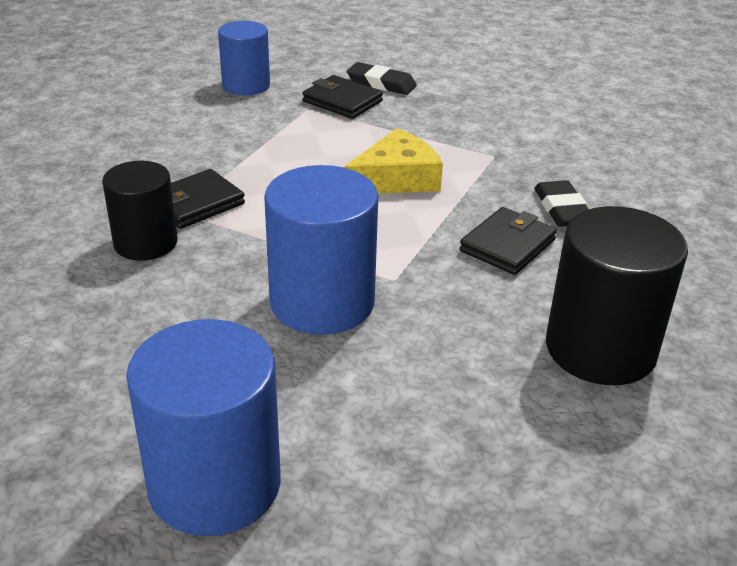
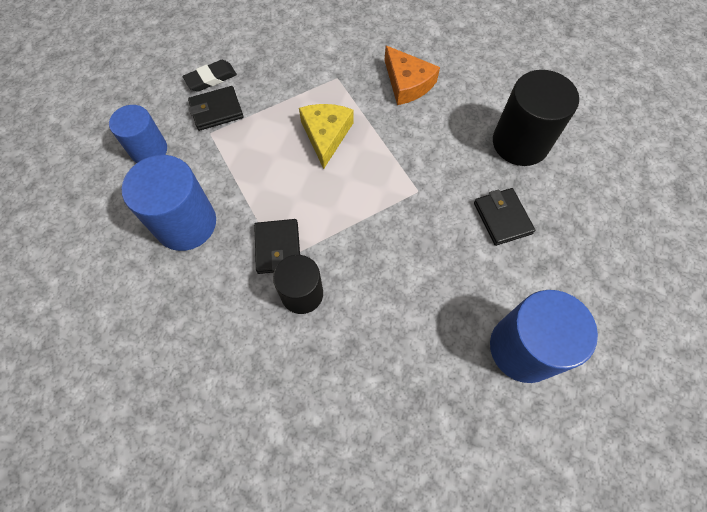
camera: 55 degrees left, 30 degrees up
(322, 302) = (416, 233): blue cylinder -> blue cylinder (186, 223)
(507, 245) = (422, 126): black wallet -> black wallet (502, 218)
(562, 209) = (407, 83): black eraser -> orange cheese

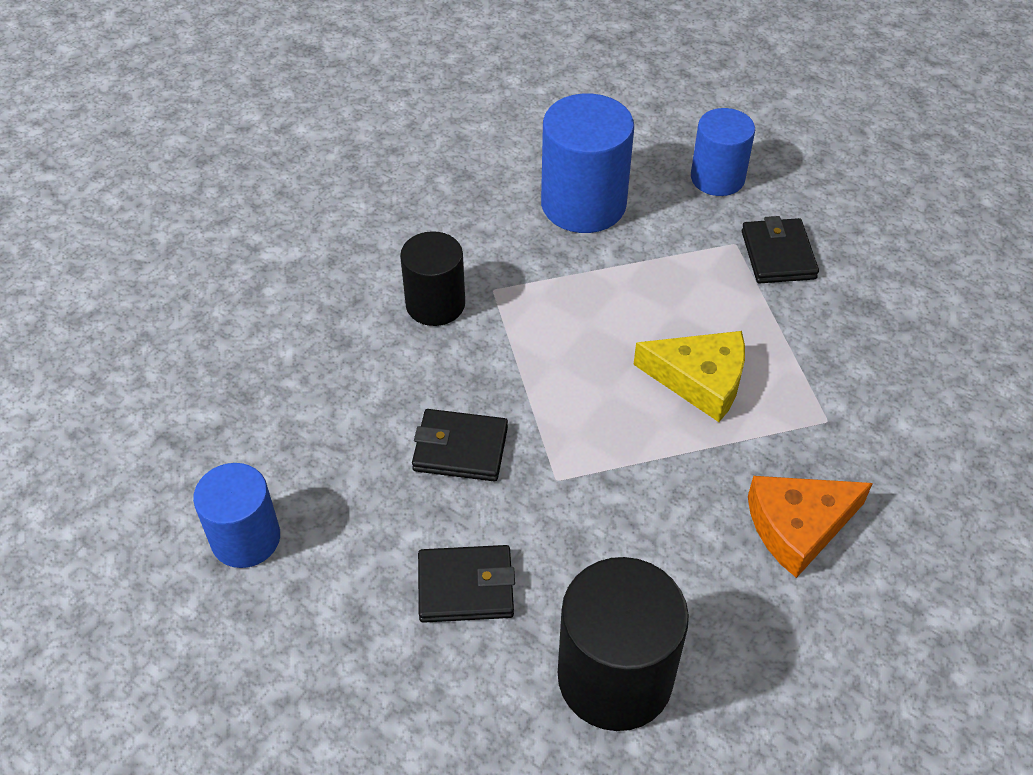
camera: 105 degrees right, 15 degrees down
(211, 78) = (848, 255): black eraser -> none
(278, 248) = (513, 290): black wallet -> black wallet (460, 449)
(523, 348) = (246, 538): blue cylinder -> blue cylinder, size x0.65

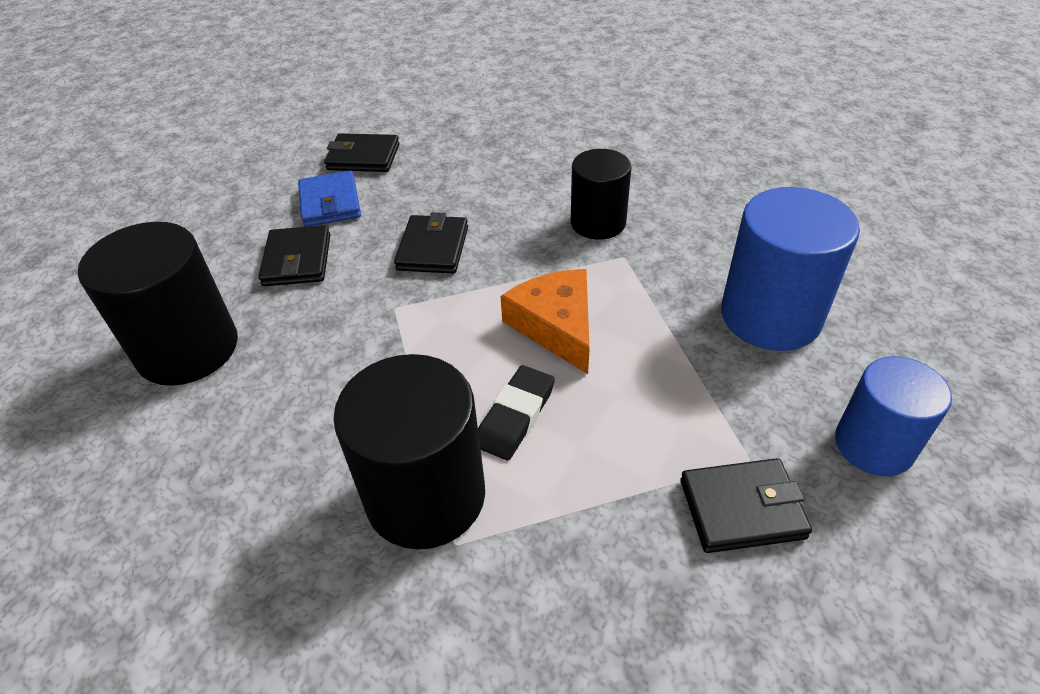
camera: 90 degrees right, 5 degrees down
(246, 538) = (363, 157): blue cylinder -> black wallet
(350, 566) = (330, 203): none -> blue wallet
(700, 380) = (515, 416): yellow cheese -> black eraser
(786, 441) = (425, 496): none -> black cylinder
(798, 526) = (308, 499): orange cheese -> orange cheese (556, 326)

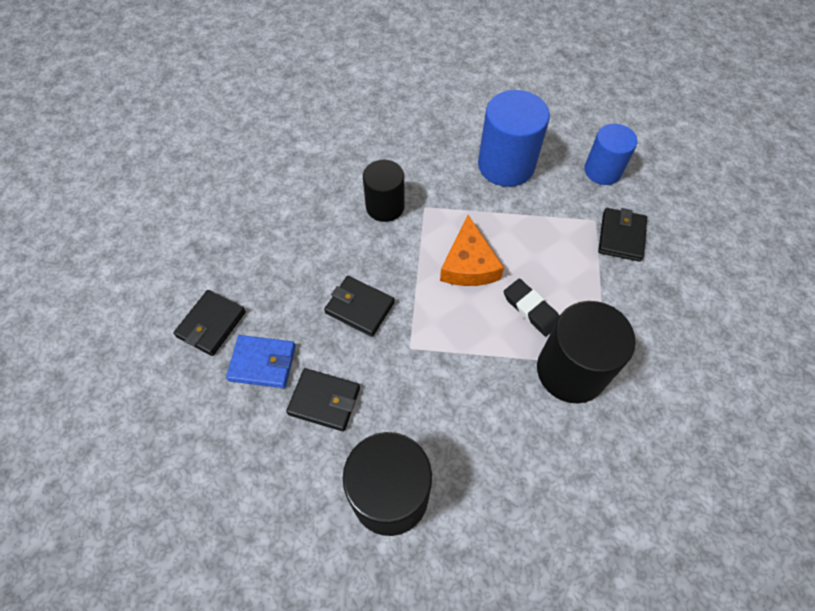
camera: 70 degrees left, 15 degrees up
(556, 326) = (469, 264): orange cheese -> orange cheese turned 90 degrees counterclockwise

